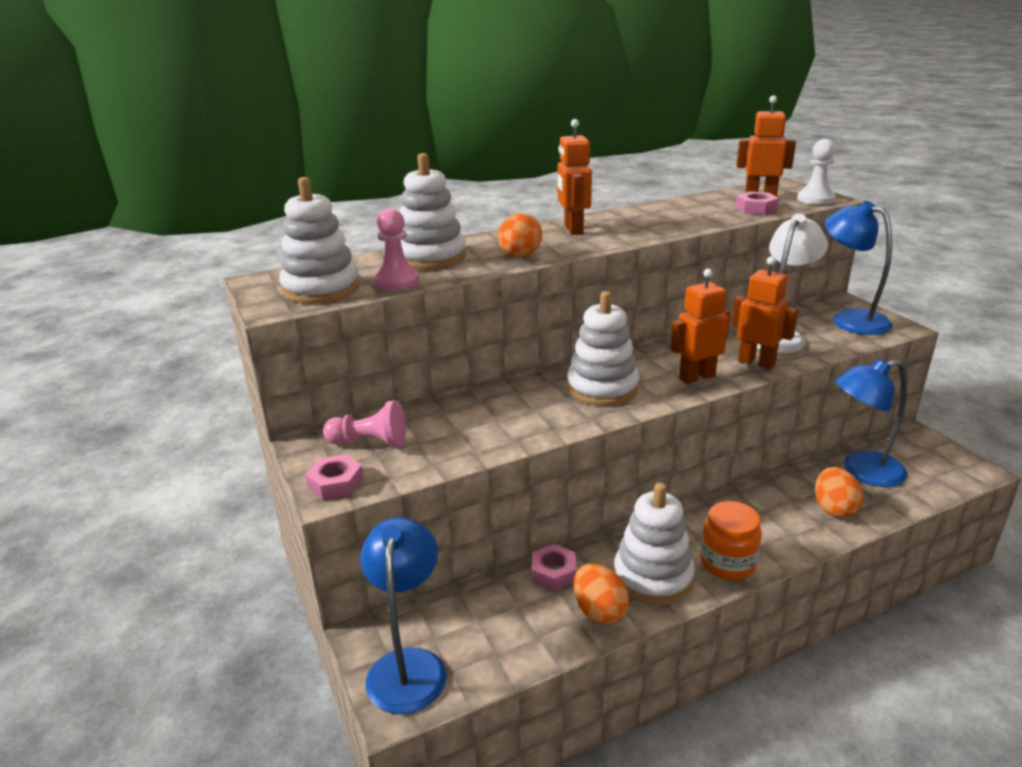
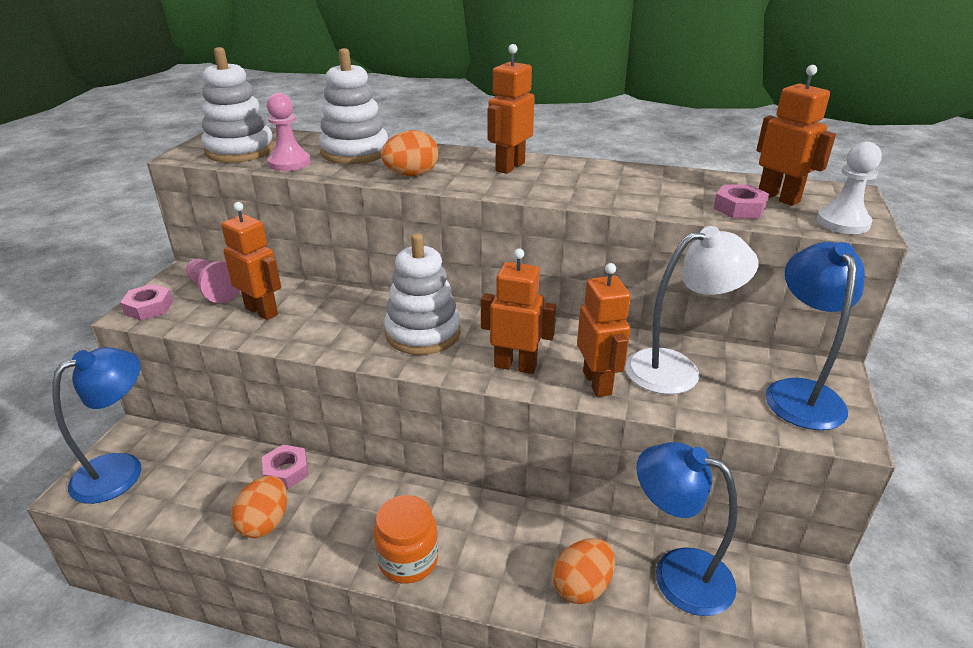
camera: 40 degrees right, 5 degrees up
(450, 434) = (262, 311): none -> orange robot
(653, 577) = (339, 526): white stacking toy -> none

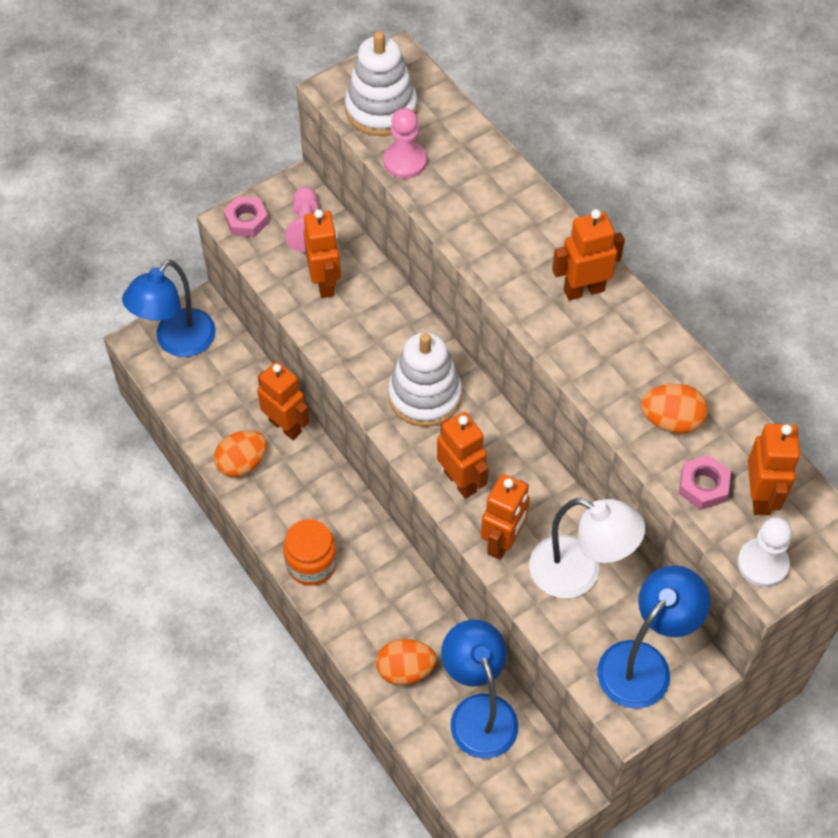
camera: 40 degrees right, 25 degrees up
(121, 469) = (177, 342): blue lamp -> blue lamp turned 135 degrees clockwise
(286, 471) = (285, 426): pink nut -> orange robot
(355, 152) = (475, 174): white stacking toy -> none
(411, 175) = (487, 249): orange egg -> orange egg (671, 421)

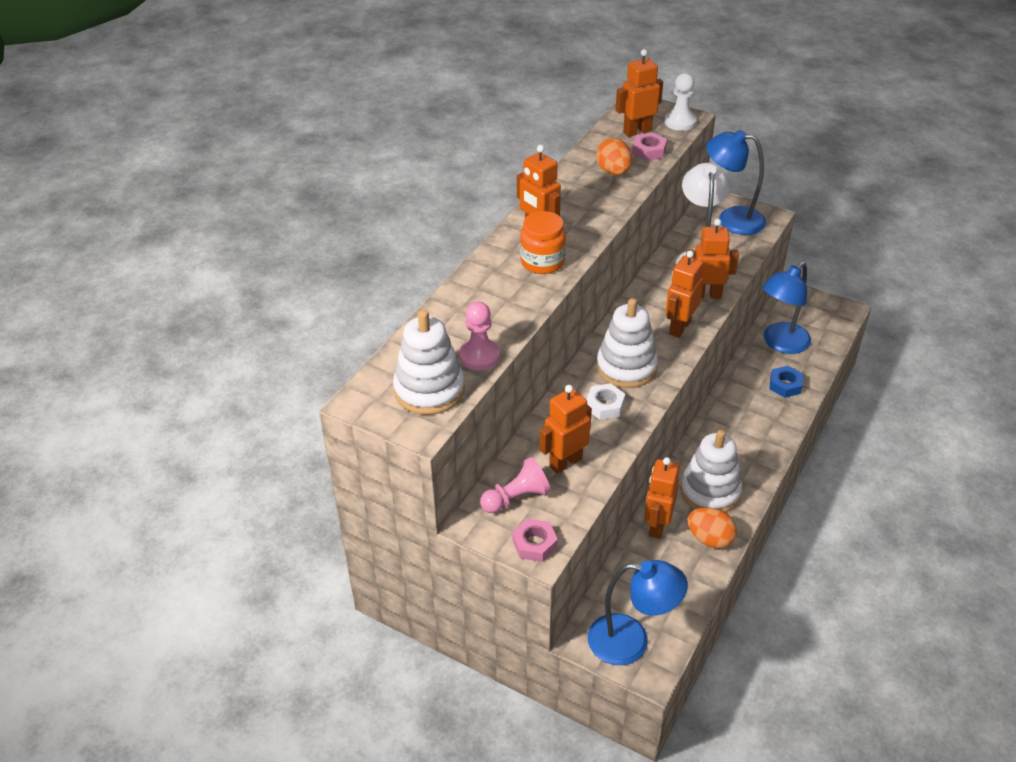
camera: 115 degrees left, 15 degrees down
(298, 496) = (710, 491): none -> white stacking toy
(311, 564) = (755, 462): orange jar -> orange jar (542, 262)
(380, 349) = (605, 405): none -> white nut
(405, 670) = (785, 385): orange egg -> blue nut

